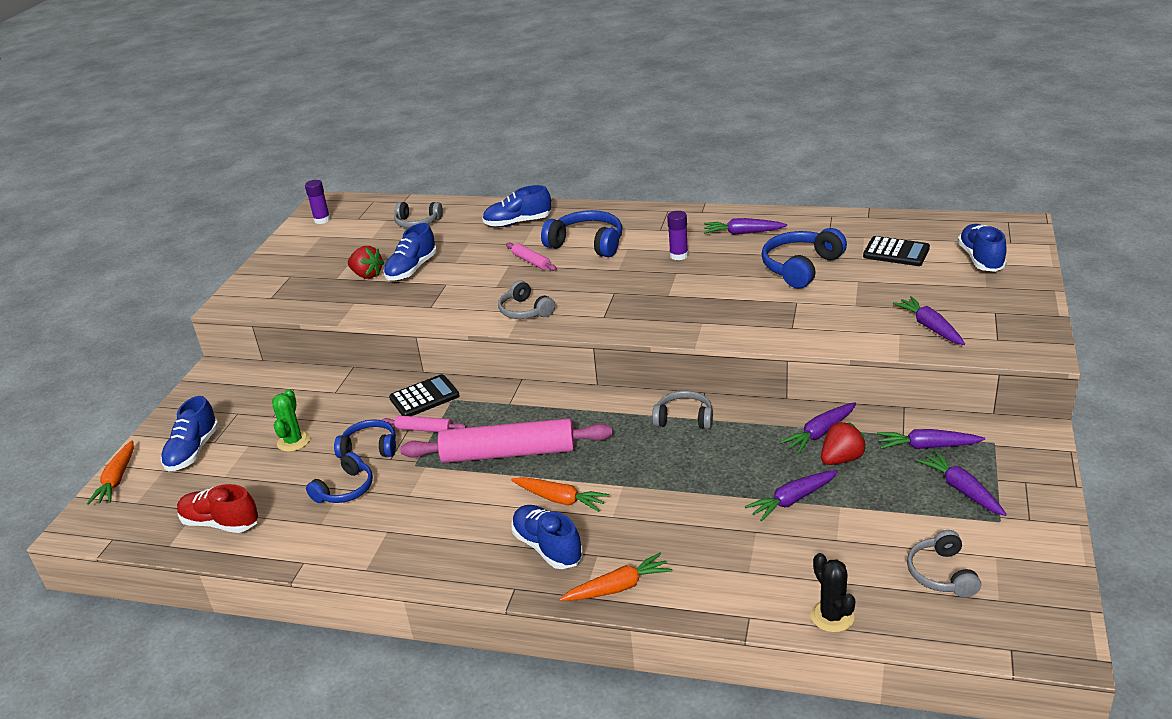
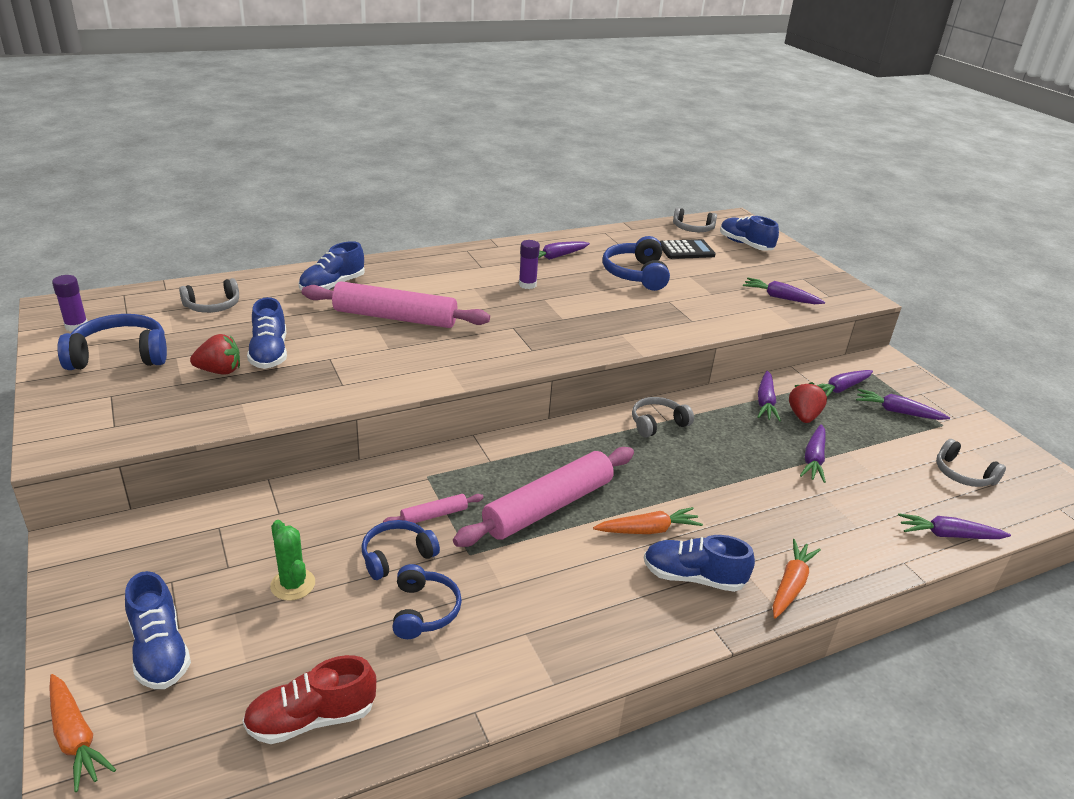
camera: 45 degrees left, 0 degrees up
(424, 397) = (394, 483): black calculator -> none
(525, 311) = (450, 363): grey headphones -> grey headphones (692, 229)
(531, 261) = (395, 317): pink rolling pin -> pink rolling pin, size x2.26
(587, 244) = (430, 291): blue headphones -> blue headphones (120, 356)
(832, 616) = (948, 535): black cactus -> purple carrot

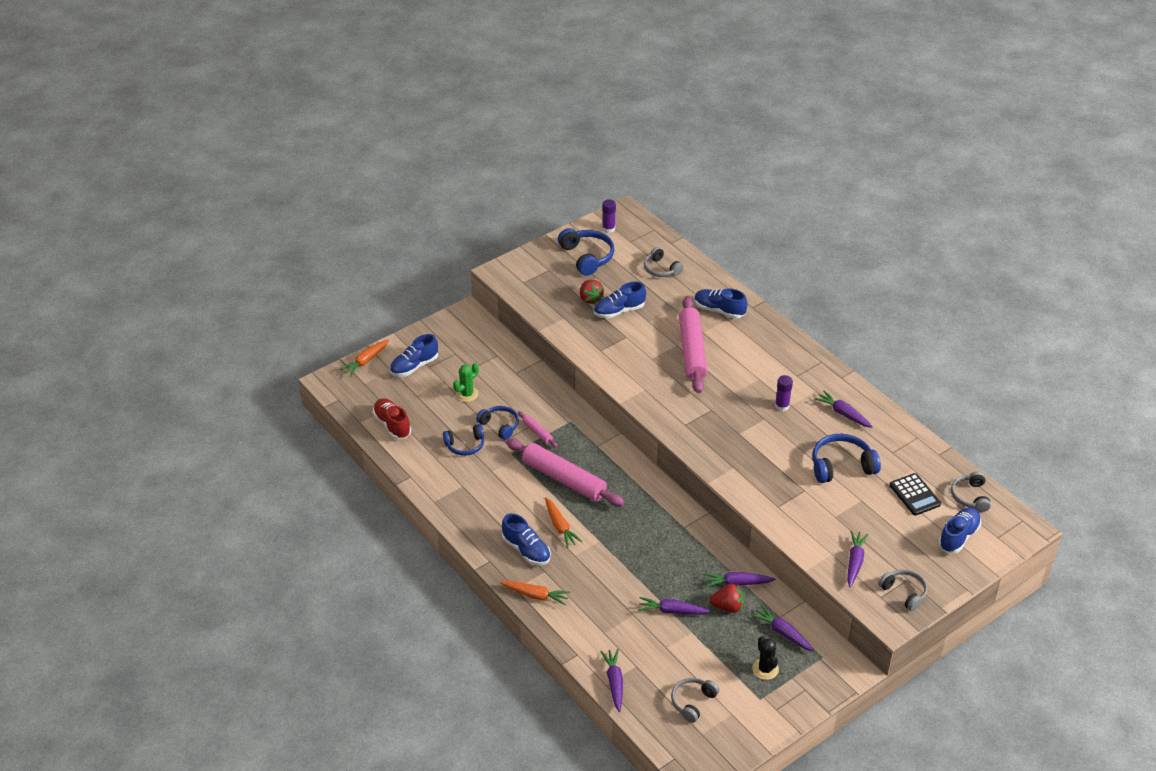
camera: 80 degrees right, 10 degrees up
(657, 423) = (677, 522): grey headphones -> grey headphones (904, 592)
(693, 577) = (526, 550): blue shoe -> blue shoe turned 135 degrees clockwise
(897, 412) = (765, 669): purple carrot -> black cactus

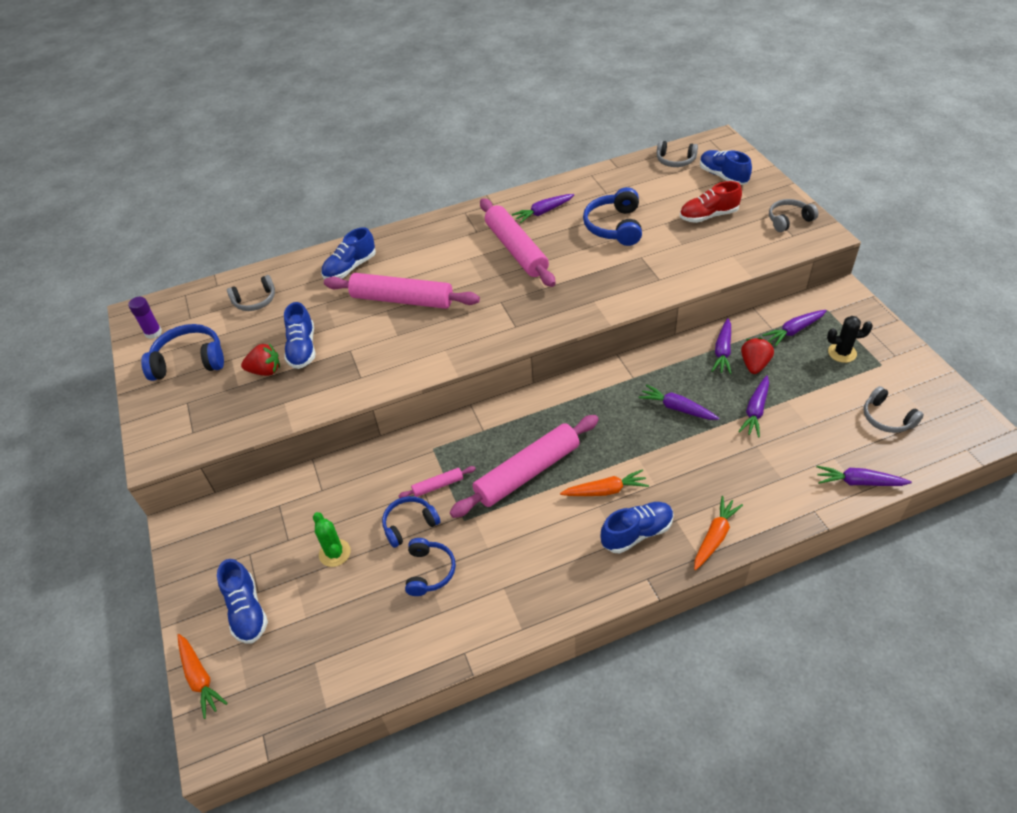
camera: 70 degrees left, 5 degrees up
(392, 425) = (352, 661): red shoe -> red shoe (708, 216)
(782, 406) = (516, 249): purple glue stick -> pink rolling pin
(854, 562) = (745, 242): purple carrot -> purple carrot (677, 408)
(914, 495) = (665, 190): black calculator -> none

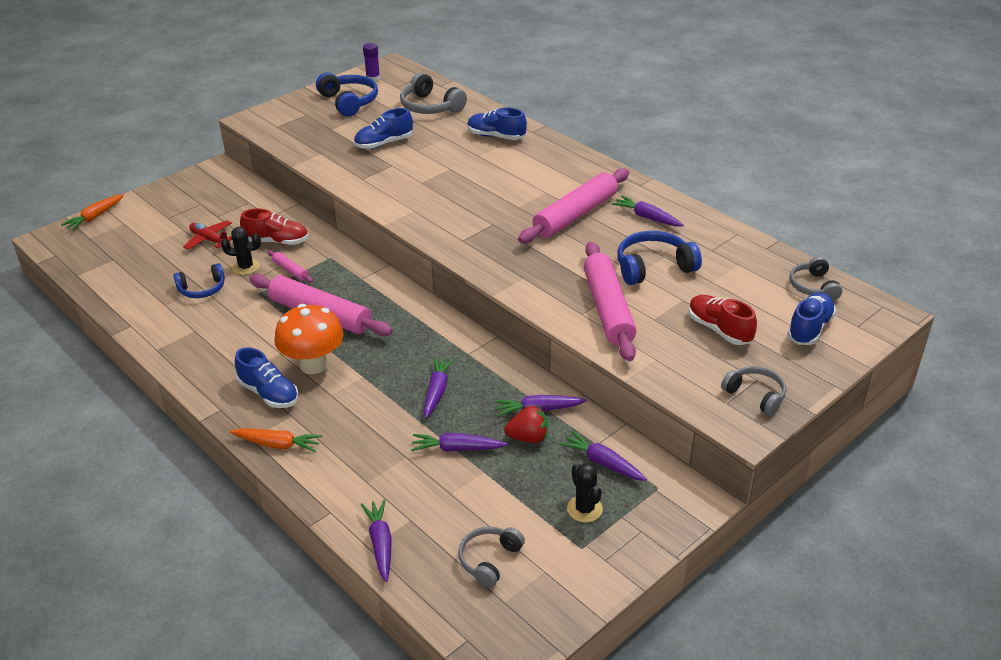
camera: 65 degrees right, 10 degrees down
(247, 611) = (151, 218): blue shoe -> none
(255, 300) = (430, 107): grey headphones -> grey headphones, size x1.53
(265, 371) = (352, 135): red strawberry -> none
(334, 553) = (209, 240): green cactus -> red plane
(376, 490) = (277, 241): none -> red shoe
(402, 300) = (467, 173): pink rolling pin -> pink rolling pin (608, 309)
(409, 524) = (246, 267): blue headphones -> black cactus
(605, 490) = (313, 365): orange carrot -> orange mushroom

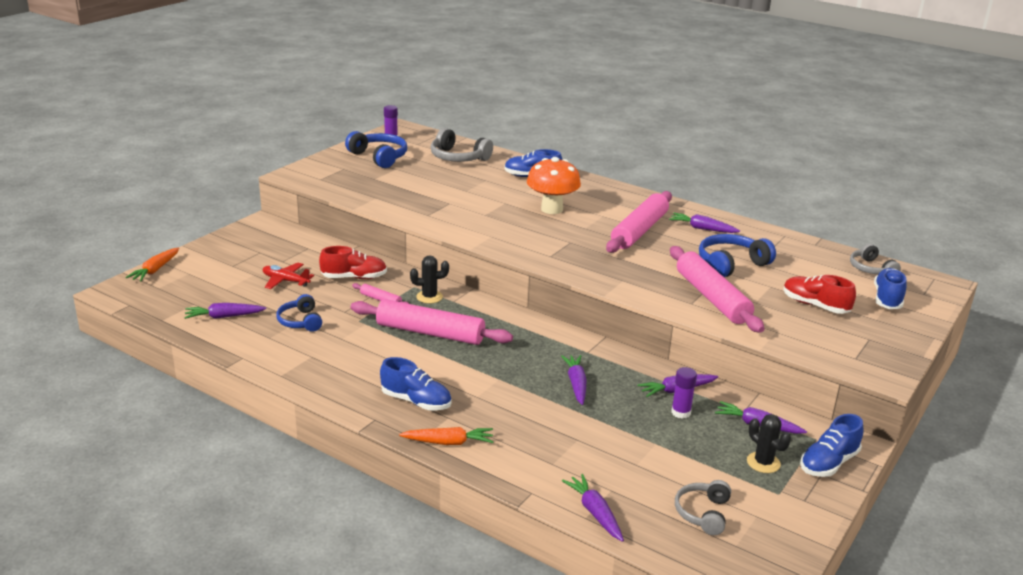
camera: 15 degrees left, 10 degrees down
(202, 289) = (300, 321): blue headphones -> blue headphones turned 105 degrees clockwise
(246, 267) = (335, 300): black cactus -> black cactus (429, 297)
(313, 365) = (446, 374): orange mushroom -> orange mushroom (552, 209)
(384, 143) = (432, 187): blue shoe -> blue shoe (828, 463)
(457, 449) = (621, 428): purple carrot -> purple carrot (224, 317)
(528, 438) = (681, 412): red strawberry -> purple glue stick
(755, 395) = (875, 350): grey headphones -> none

